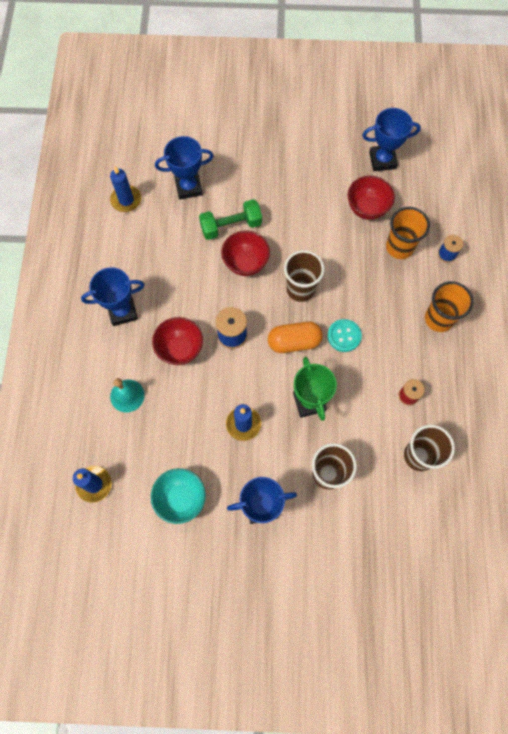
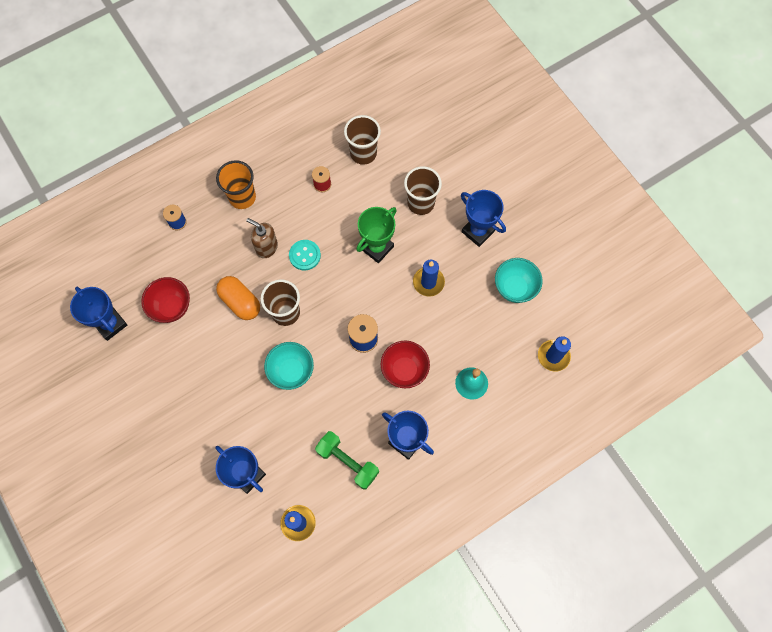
camera: 125 degrees left, 0 degrees up
(231, 226) = (263, 408): green dumbbell -> green dumbbell (347, 462)
(245, 263) = (291, 371): red bowl -> turquoise bowl
(294, 342) = (336, 288): orange capsule -> orange capsule (240, 302)
(373, 310) = (266, 247): none -> brown soap dispenser
(399, 247) = (194, 260): orange cup -> none

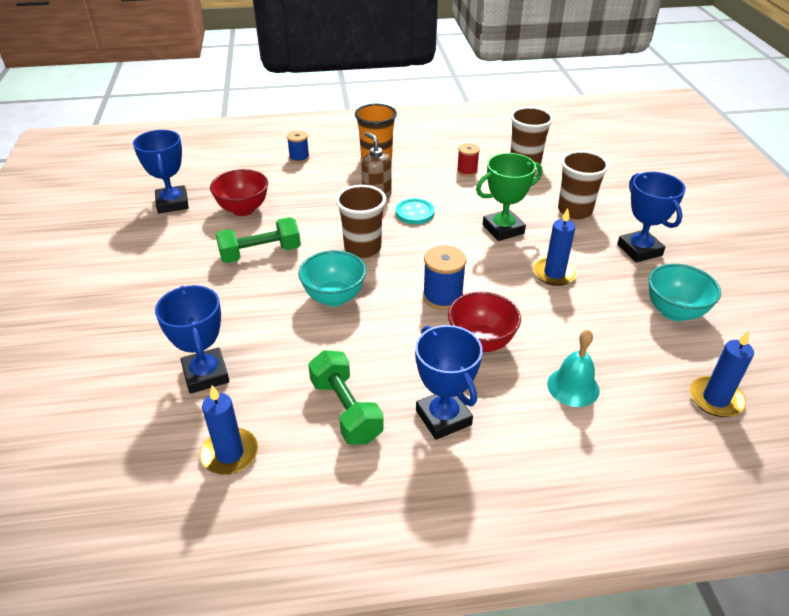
camera: 25 degrees right, 30 degrees down
(215, 350) = (260, 253): none -> green dumbbell
(240, 302) = (318, 226): orange capsule -> none

